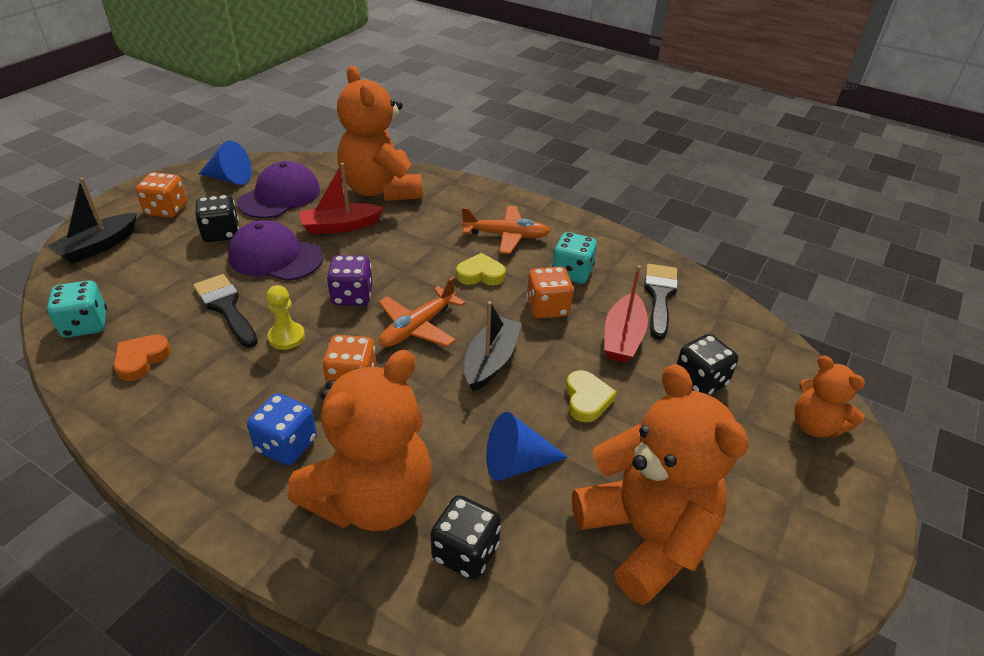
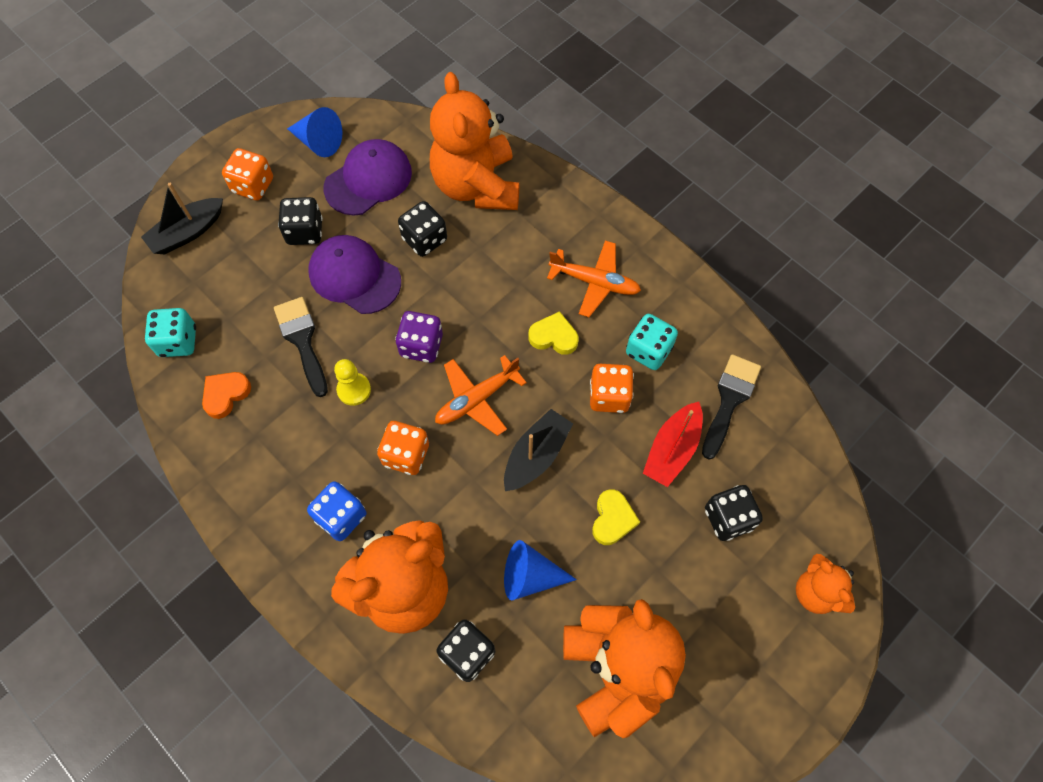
camera: 15 degrees right, 25 degrees up
(340, 226) = (424, 239): red boat -> black dice

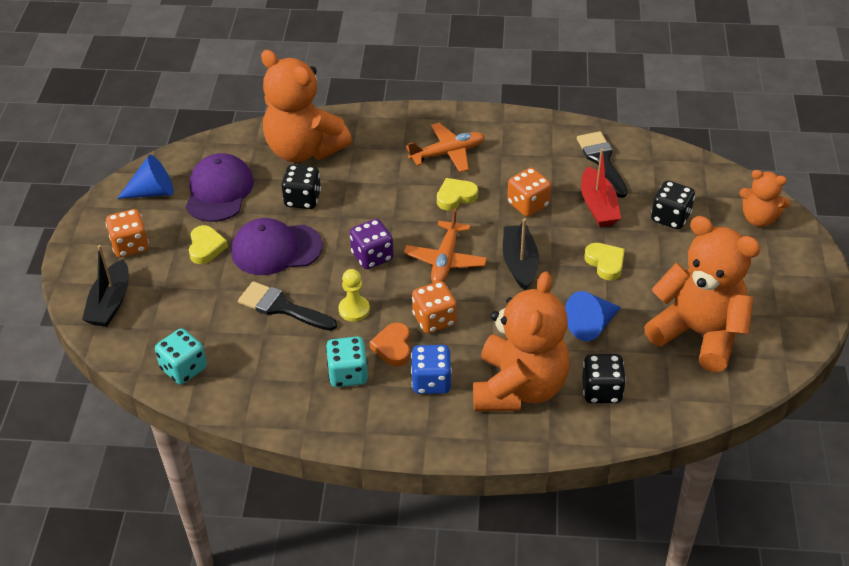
camera: 40 degrees left, 20 degrees down
(226, 395) = (261, 373): orange heart -> orange heart (393, 347)
(304, 231) = (206, 247): black dice -> yellow heart
(648, 350) = (524, 167): turquoise dice -> turquoise dice (348, 374)

